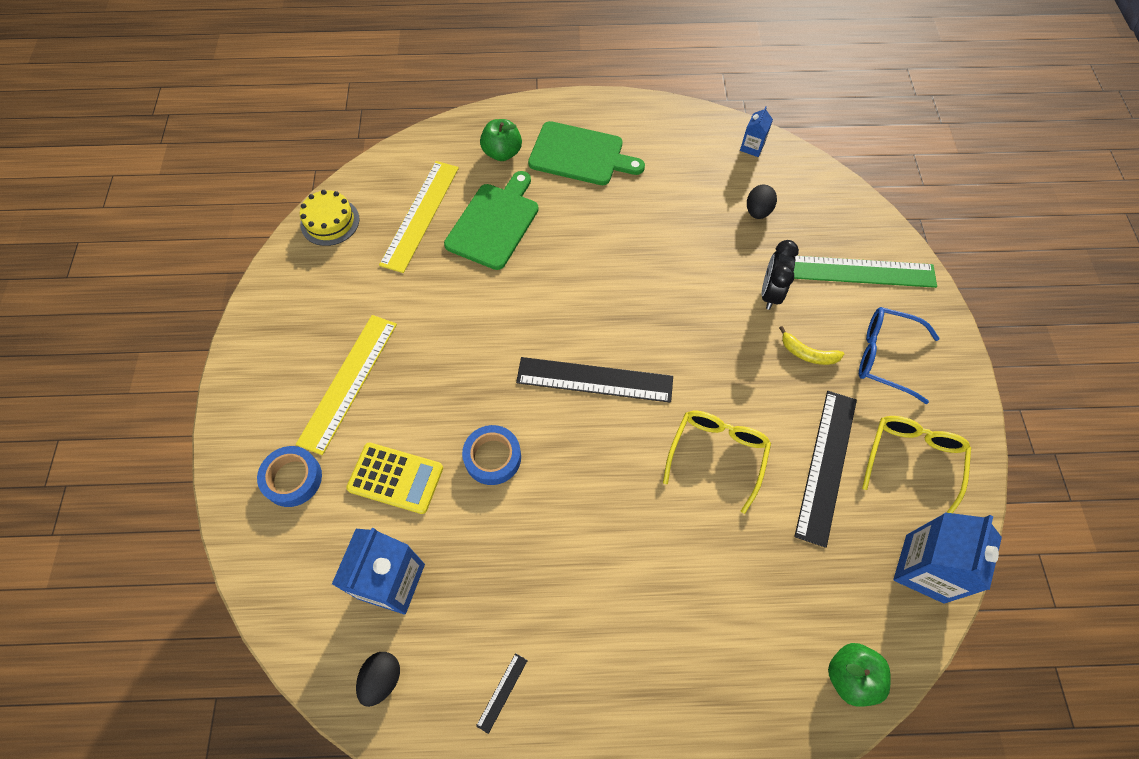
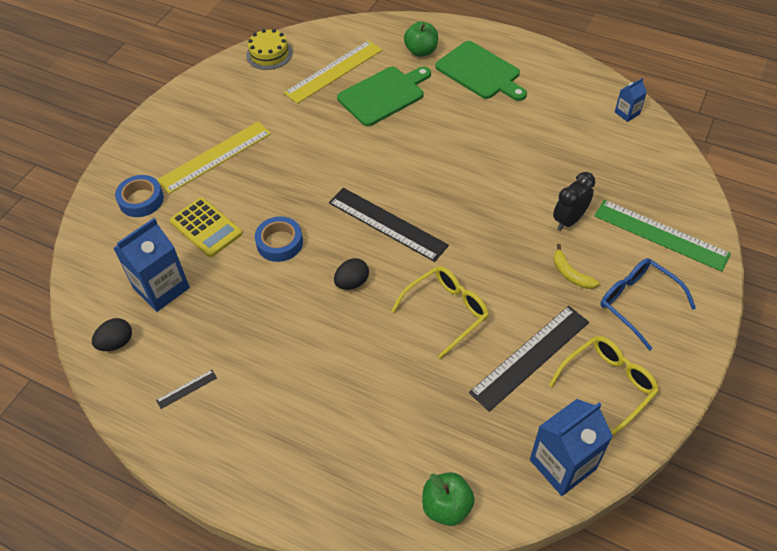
camera: 30 degrees right, 10 degrees down
(757, 211) = (599, 160): black egg -> black egg (352, 282)

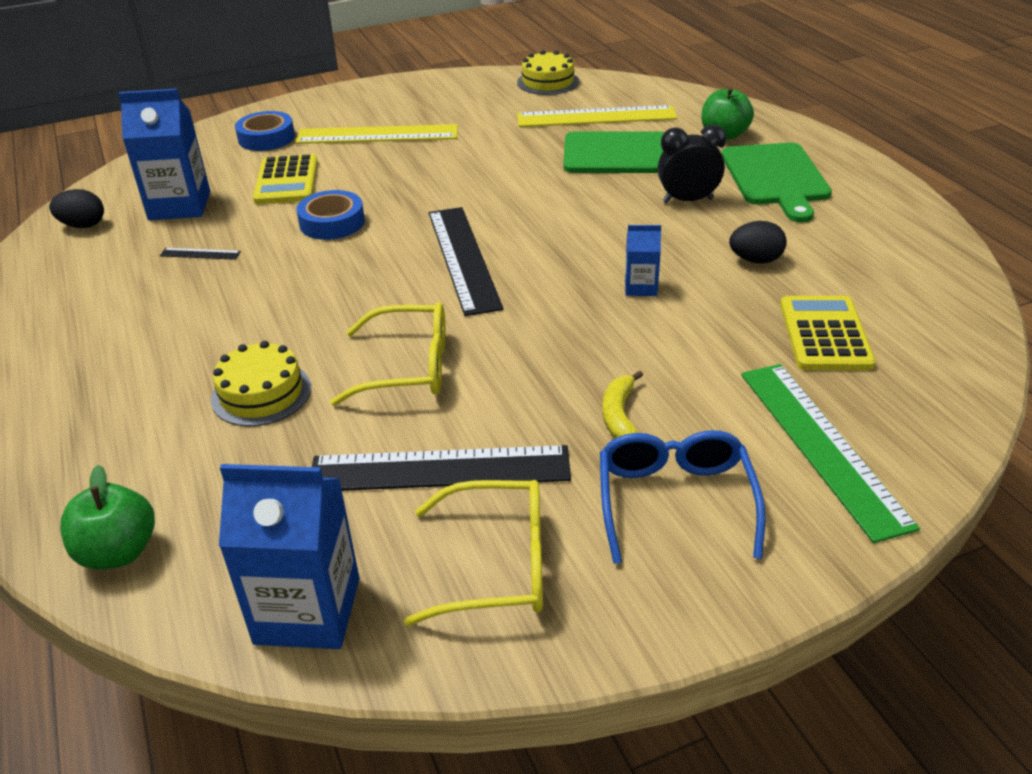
camera: 40 degrees right, 15 degrees down
(187, 389) = (75, 289): black ruler -> black ruler (200, 254)
(352, 282) = (349, 288): black egg -> black egg (755, 260)
(394, 377) = (261, 393): none -> yellow cake
(569, 220) = (697, 362): black clock -> black clock (687, 200)
(603, 169) = (824, 334): none -> yellow calculator
(627, 113) = (946, 294): blue carton -> blue carton (640, 287)

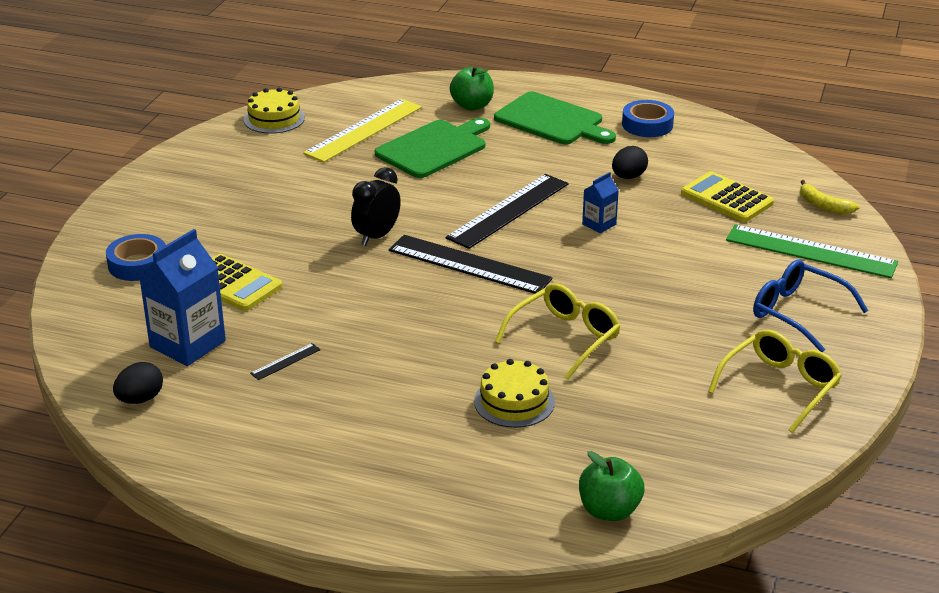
camera: 50 degrees left, 5 degrees down
(307, 611) = (742, 461): blue carton -> none
(332, 222) = (334, 291): blue tape -> blue tape (647, 125)
(377, 135) = (227, 218): yellow ruler -> none
(440, 469) = (679, 370): black ruler -> black ruler (508, 211)
(620, 416) = (710, 293): yellow banana -> yellow banana (823, 205)
(687, 200) = (529, 160): black clock -> black clock (377, 236)

